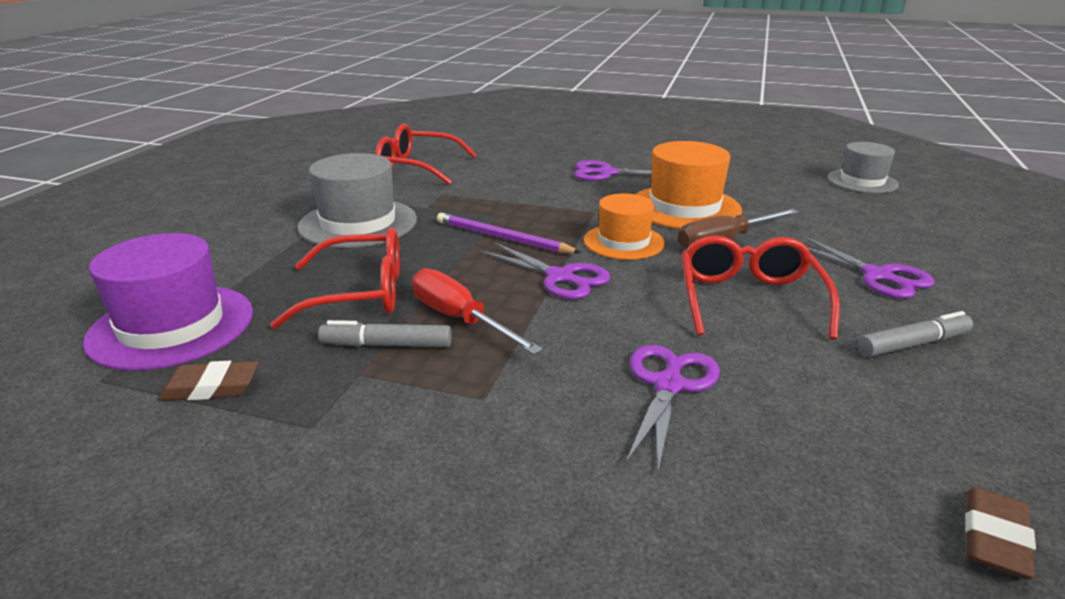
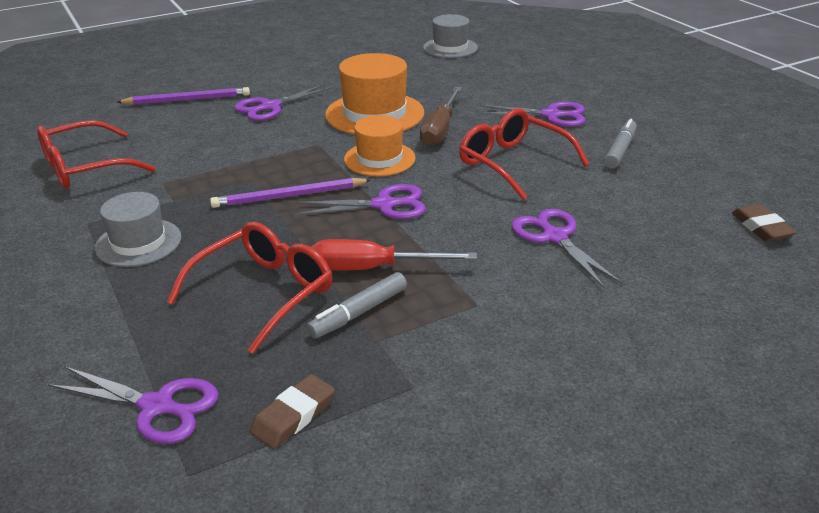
camera: 45 degrees left, 5 degrees up
(172, 326) = (156, 406): purple hat -> purple scissors
(358, 223) = (138, 243): grey hat -> grey hat, size x0.65
(556, 149) = (187, 100): none -> purple pencil

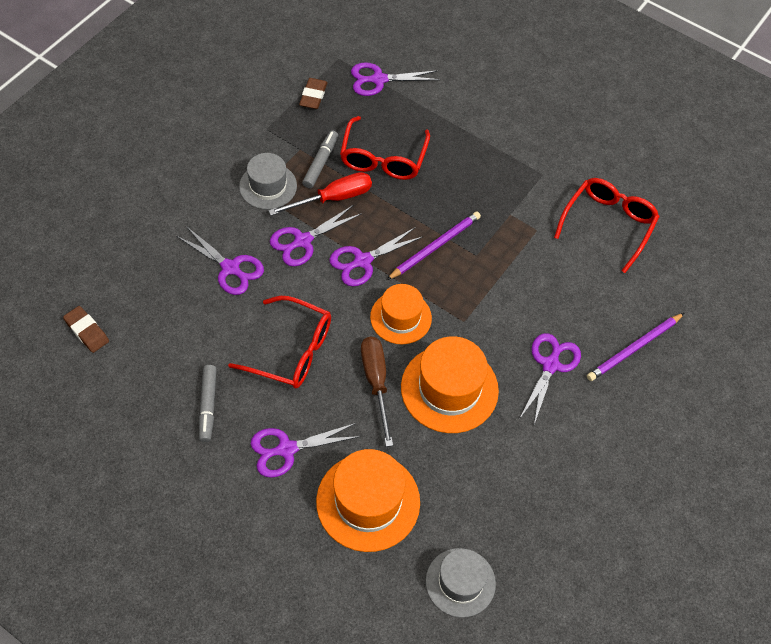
camera: 150 degrees right, 25 degrees up
(138, 243) = (492, 169): grey hat -> grey hat (268, 186)
(444, 238) = (303, 241): none -> purple scissors
(494, 83) = (368, 502): none -> orange hat

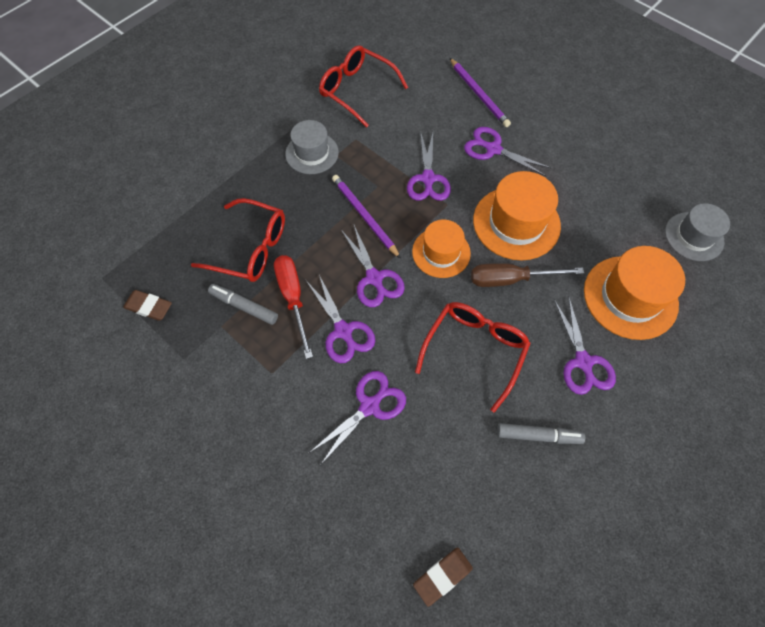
camera: 80 degrees left, 5 degrees up
(268, 186) = (265, 361): grey hat -> grey hat (312, 153)
(379, 79) = (144, 242): purple scissors -> purple scissors (428, 179)

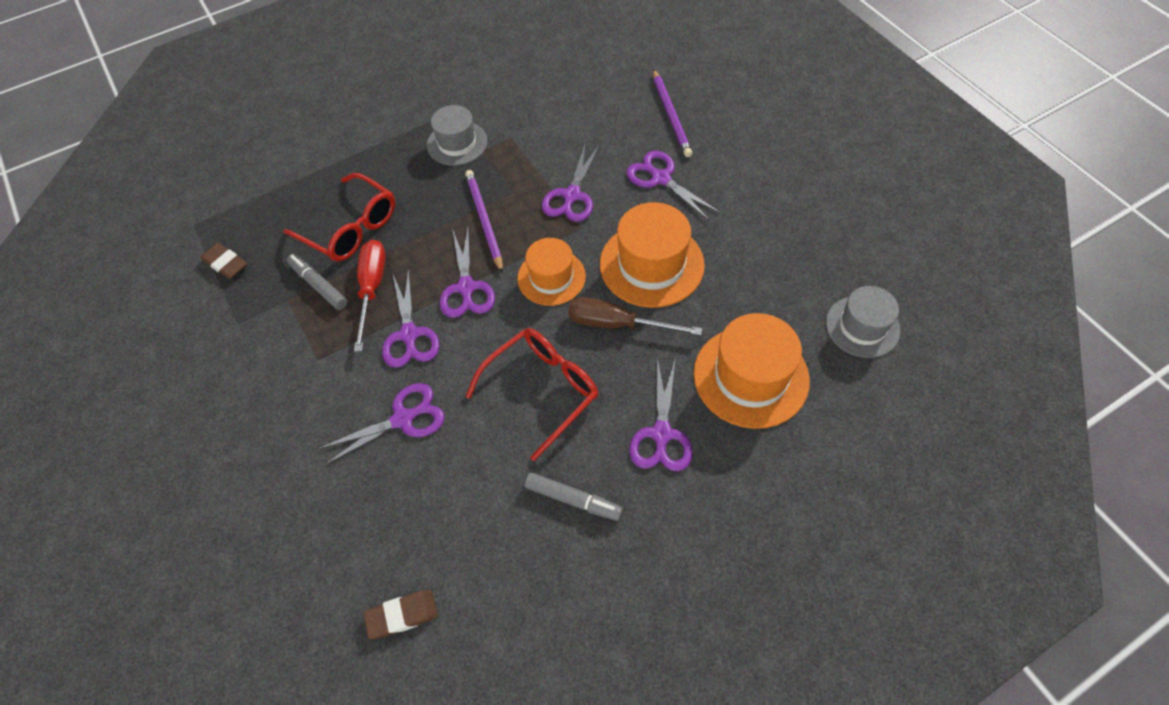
camera: 20 degrees right, 5 degrees down
(356, 90) = (534, 86): red glasses -> none

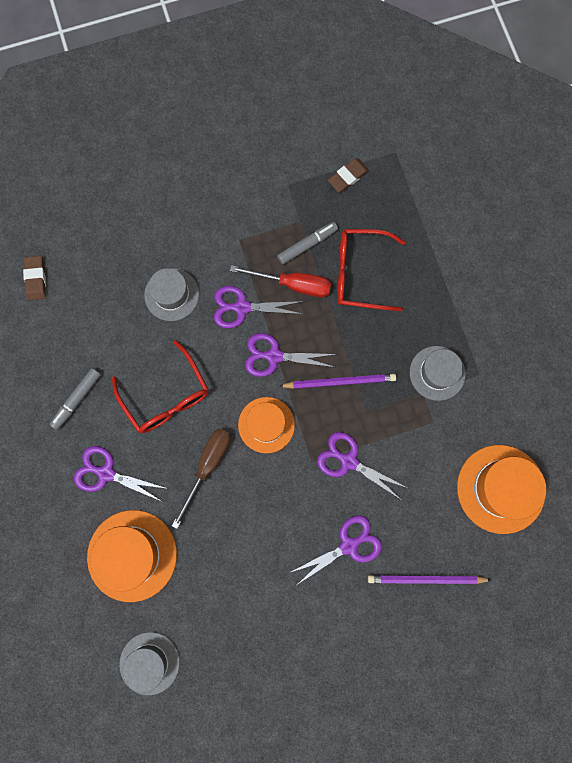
camera: 100 degrees right, 20 degrees up
(351, 228) = (359, 273): red glasses -> red glasses turned 45 degrees clockwise
(403, 419) = (171, 294): purple scissors -> grey hat
(651, 264) = (257, 509): orange hat -> orange hat (500, 489)

